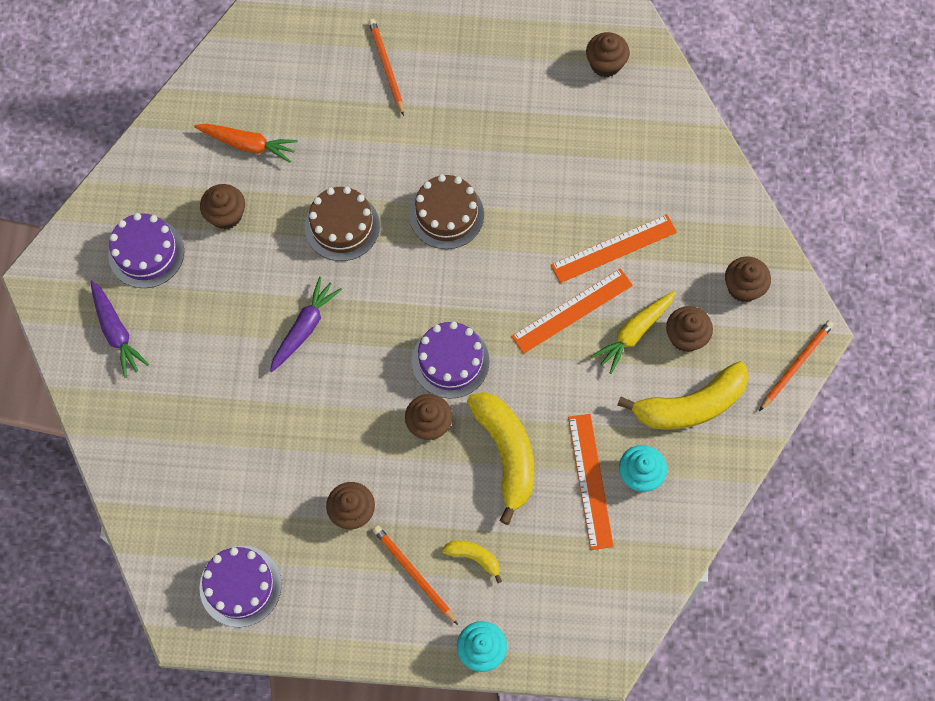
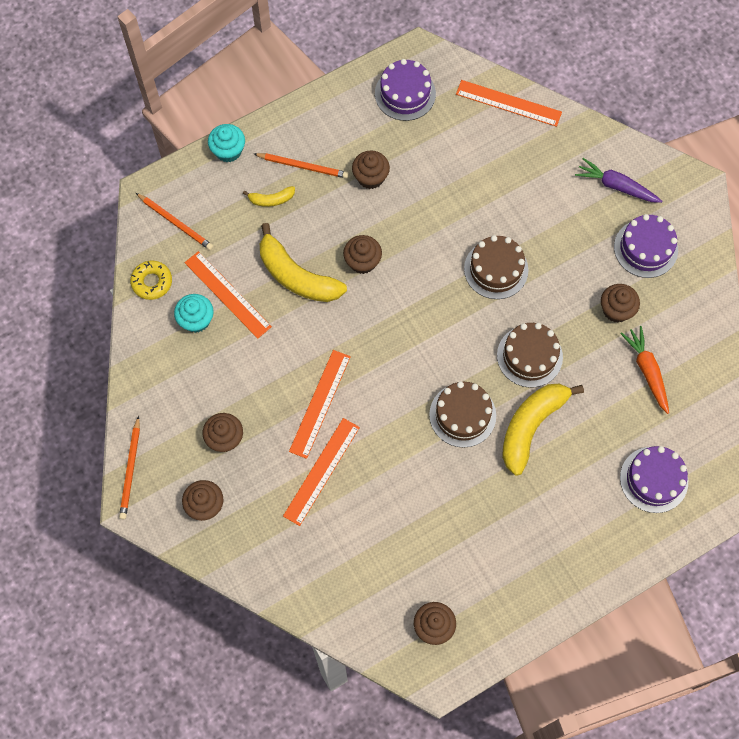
camera: 145 degrees right, 0 degrees up
(142, 497) = (508, 103): none -> orange ruler
(248, 145) = (647, 371): orange carrot -> orange carrot turned 90 degrees clockwise
(304, 328) = (496, 269): purple carrot -> brown cake
(386, 67) = (600, 503): orange pencil -> orange pencil (176, 223)
(450, 361) = (379, 312): purple cake -> purple cake (654, 479)
(634, 333) = (264, 416): yellow carrot -> none
(661, 547) = (152, 282): none -> yellow donut
(690, 405) = (190, 390): yellow banana -> yellow banana (531, 426)

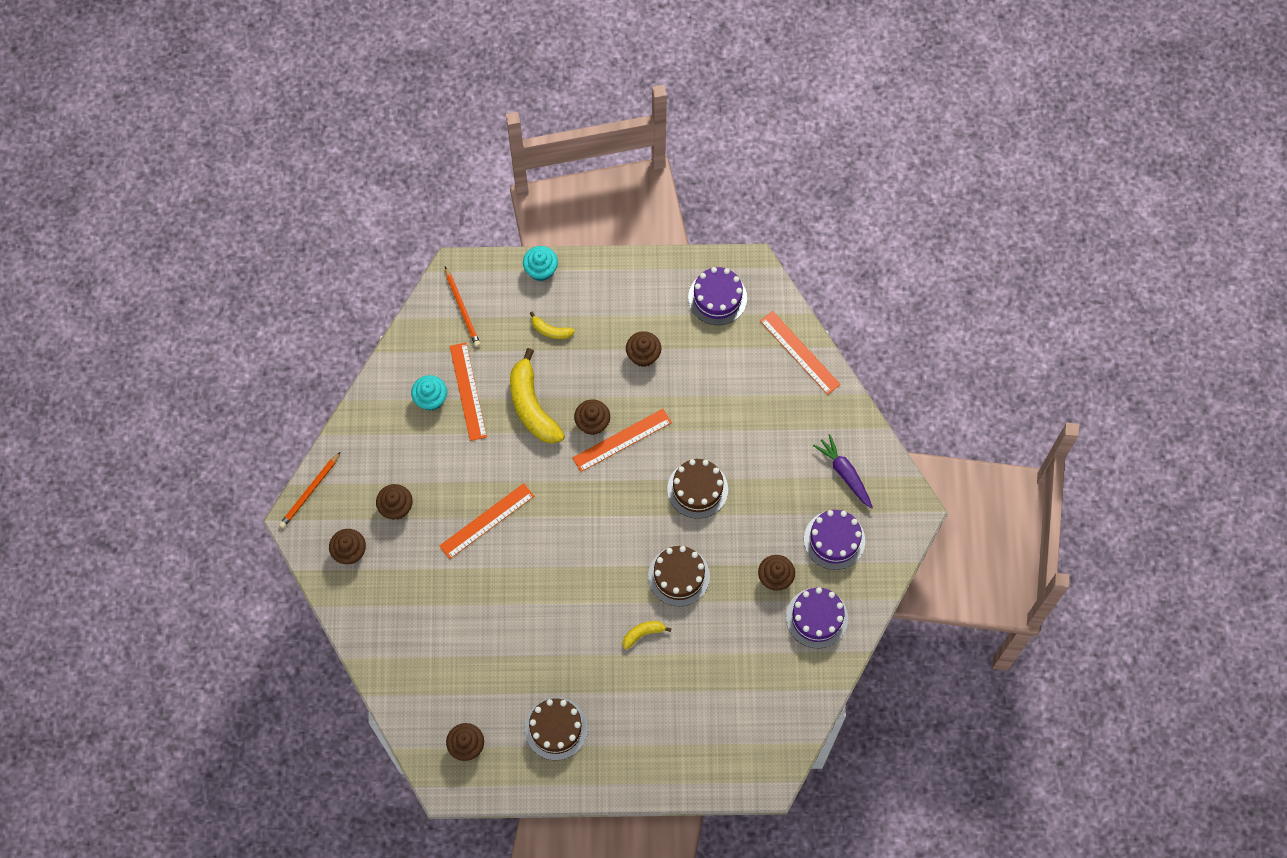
camera: 30 degrees right, 0 degrees up
(152, 282) = (414, 348): yellow donut -> none
(303, 166) = (593, 316): orange pencil -> none
(321, 471) = (455, 576): orange ruler -> orange ruler (622, 440)
(462, 415) = (594, 593): brown cake -> brown cake (556, 728)
(531, 426) = (643, 634): yellow banana -> yellow banana, size x0.48
(647, 371) = (767, 642): orange carrot -> none
(654, 479) = (714, 732): purple cake -> purple cake (817, 617)

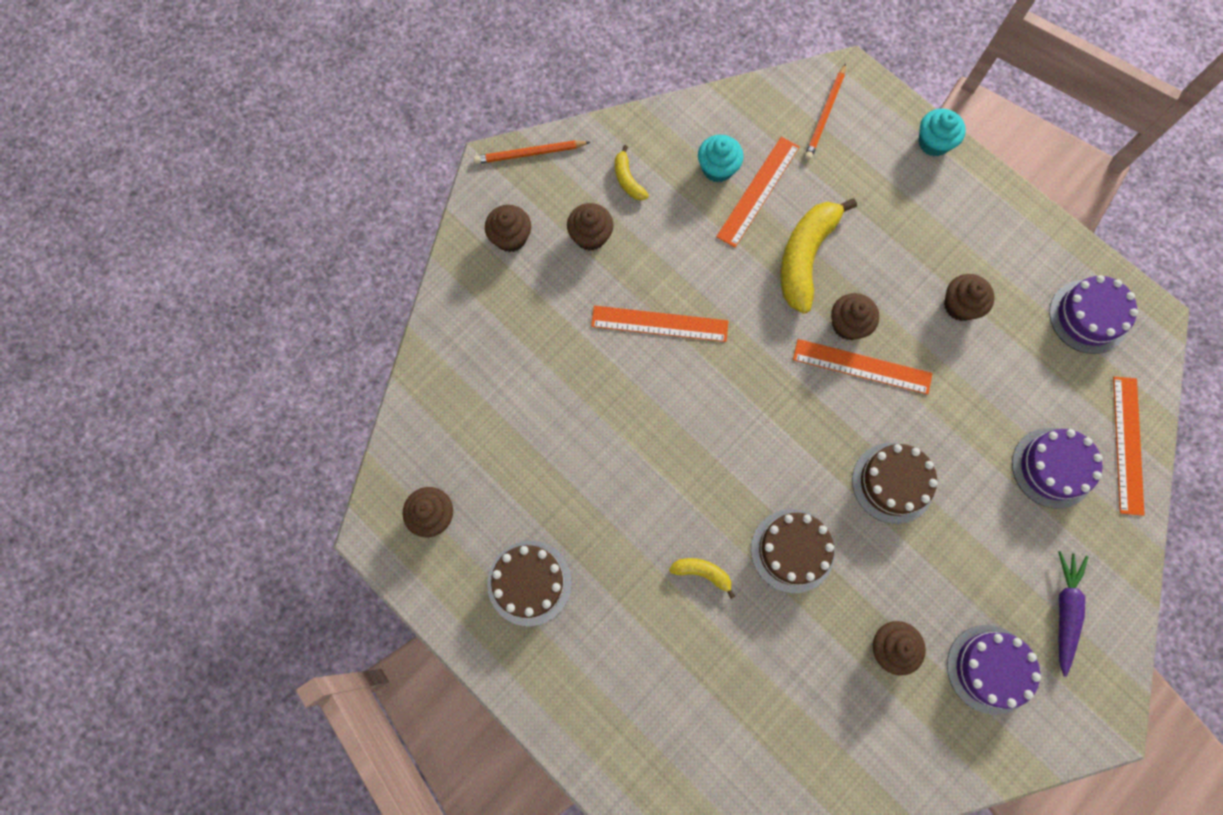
camera: 45 degrees right, 5 degrees up
(551, 330) = (890, 205): yellow banana -> yellow banana (628, 180)
(817, 617) = (896, 732): purple cake -> purple cake (1052, 467)

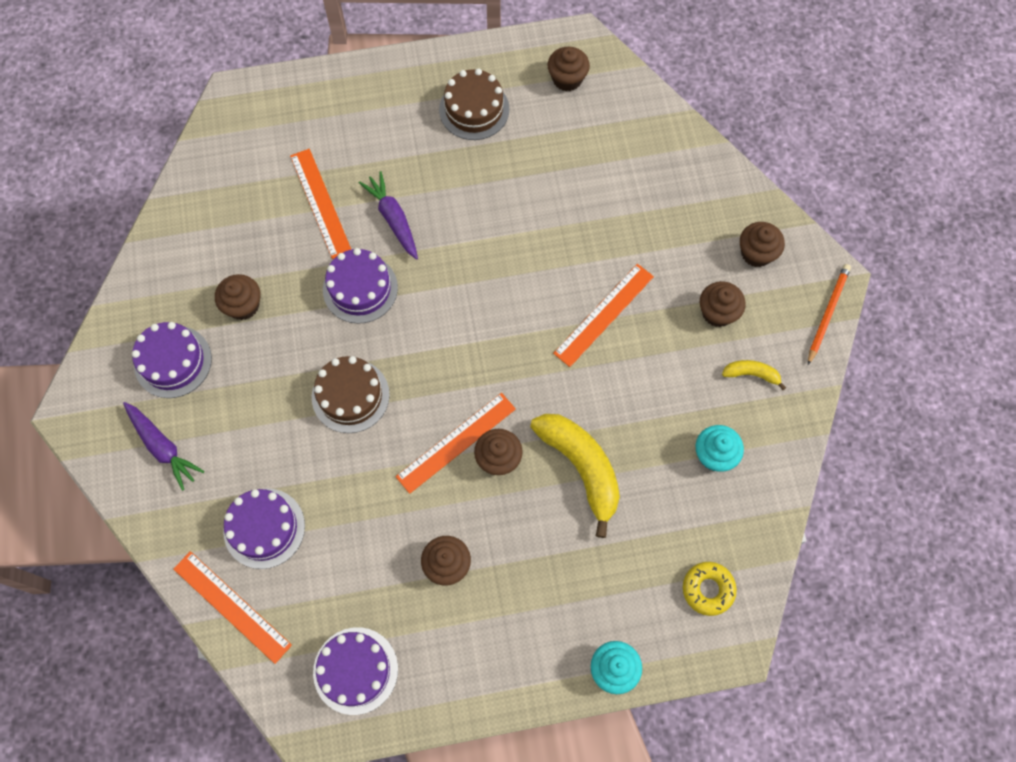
camera: 125 degrees right, 5 degrees down
(702, 573) = (393, 219): yellow banana -> purple carrot
(758, 191) = (669, 473): orange ruler -> orange ruler (320, 203)
(792, 550) = (360, 288): brown cake -> purple cake
(825, 114) = (708, 589): orange pencil -> yellow donut

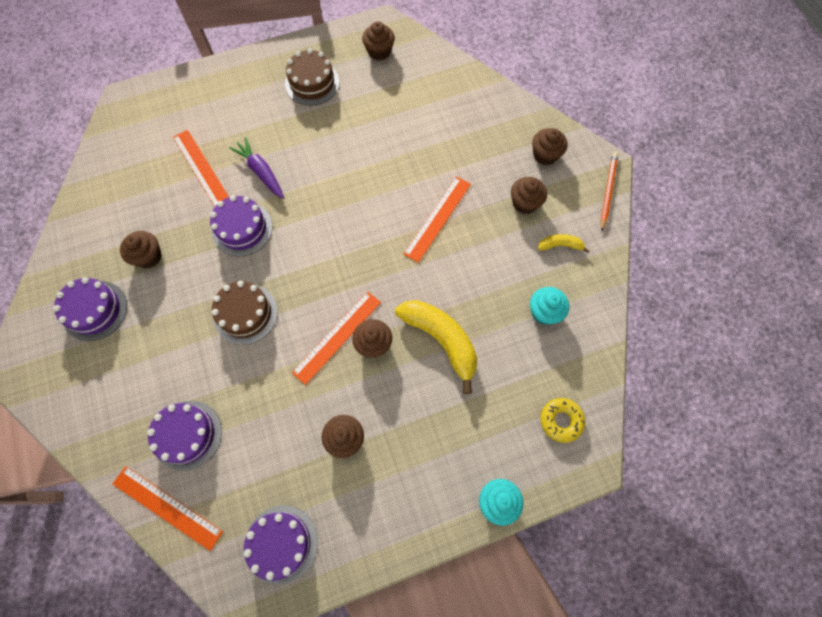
camera: 10 degrees left, 0 degrees up
(163, 447) = (93, 382): purple carrot -> none

